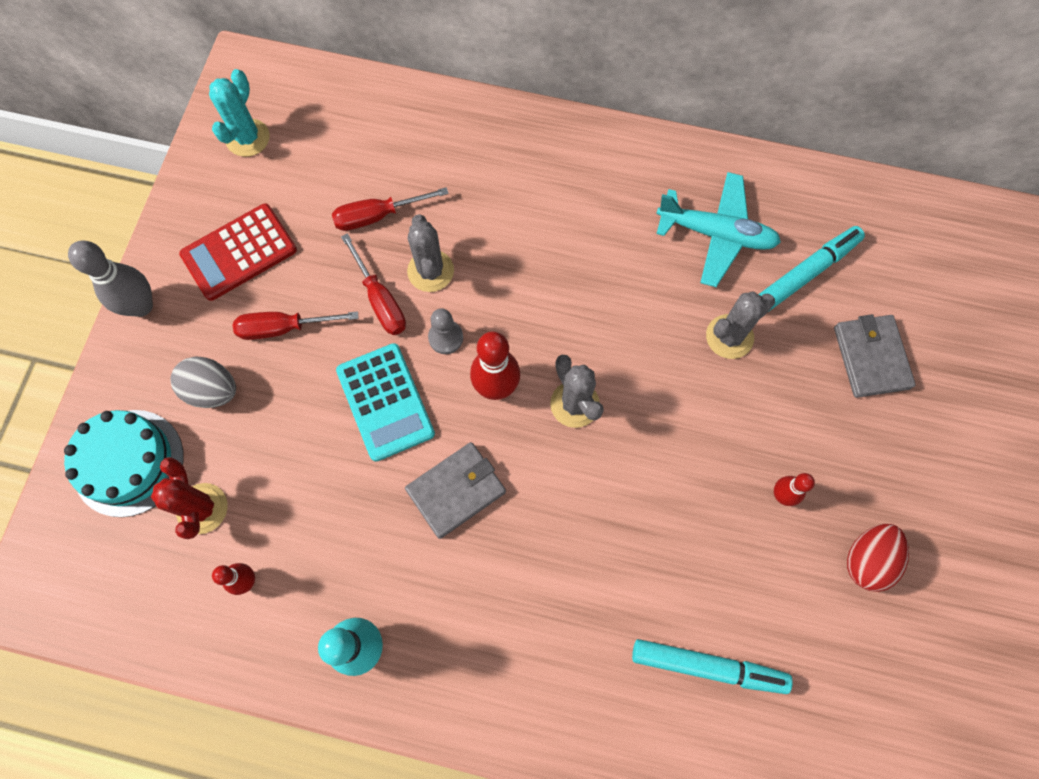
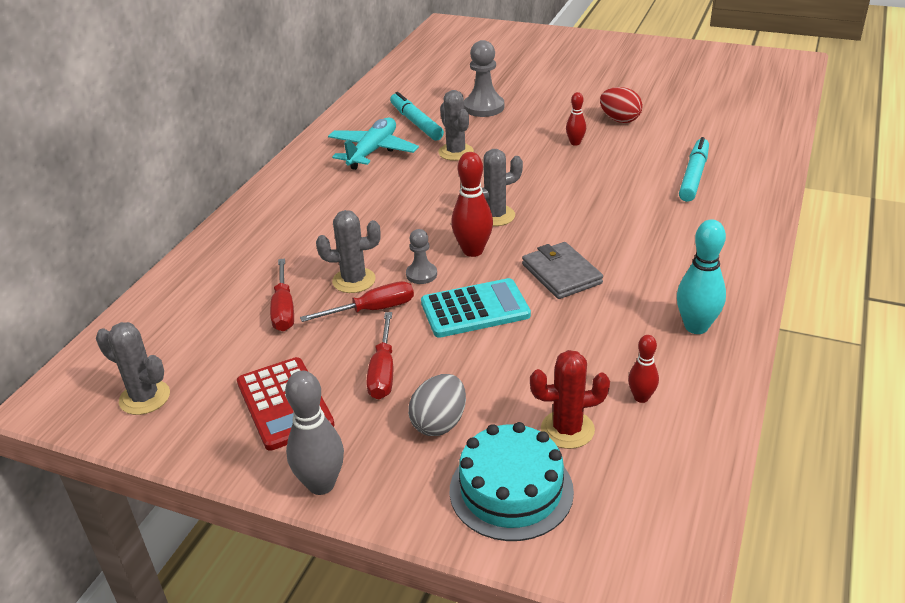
camera: 80 degrees left, 35 degrees down
(247, 138) = (144, 398): turquoise cactus -> grey cactus
(871, 357) = (484, 107): grey wallet -> grey pawn

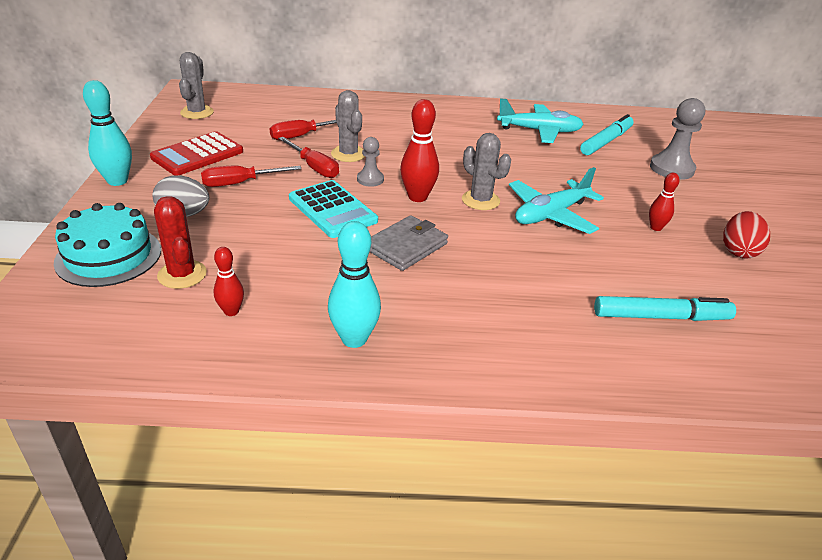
camera: 65 degrees right, 0 degrees up
(321, 484) = (117, 181): grey bowling pin -> turquoise bowling pin
(456, 152) = (573, 167): grey cactus -> none
(536, 185) = (551, 215): none -> turquoise plane

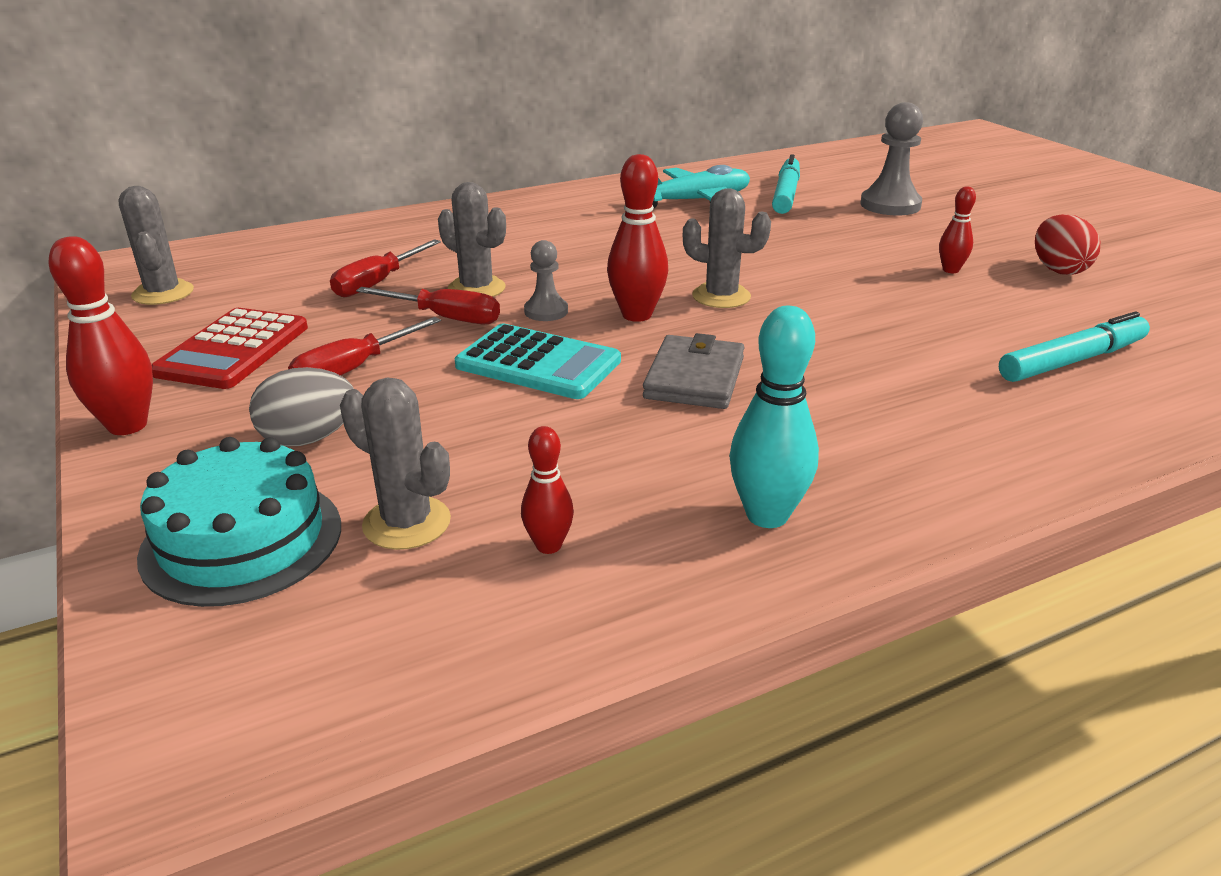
camera: 25 degrees left, 5 degrees down
(117, 181) = (127, 425): turquoise bowling pin -> red bowling pin
(182, 274) = (407, 523): red cactus -> grey cactus
(551, 215) = (823, 289): turquoise plane -> none

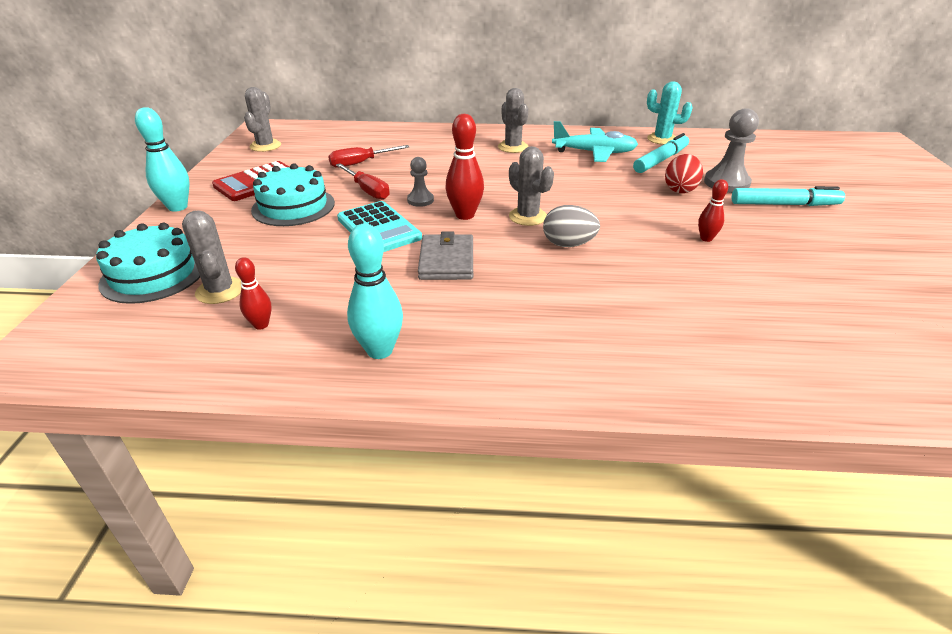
camera: 30 degrees right, 5 degrees up
(127, 425) = (178, 207): red bowling pin -> turquoise bowling pin
(309, 439) = (234, 236): grey egg -> grey egg (568, 244)
(353, 369) = (293, 206): red screwdriver -> turquoise cake
(476, 288) = (403, 178): grey cactus -> grey cactus (513, 147)
(694, 378) = (447, 261): grey wallet -> grey wallet turned 45 degrees counterclockwise
(754, 170) = (662, 139): none -> turquoise cactus
(1058, 270) = (793, 259): red egg -> red egg (680, 189)
(1072, 361) = (705, 325): turquoise marker -> turquoise marker (784, 204)

